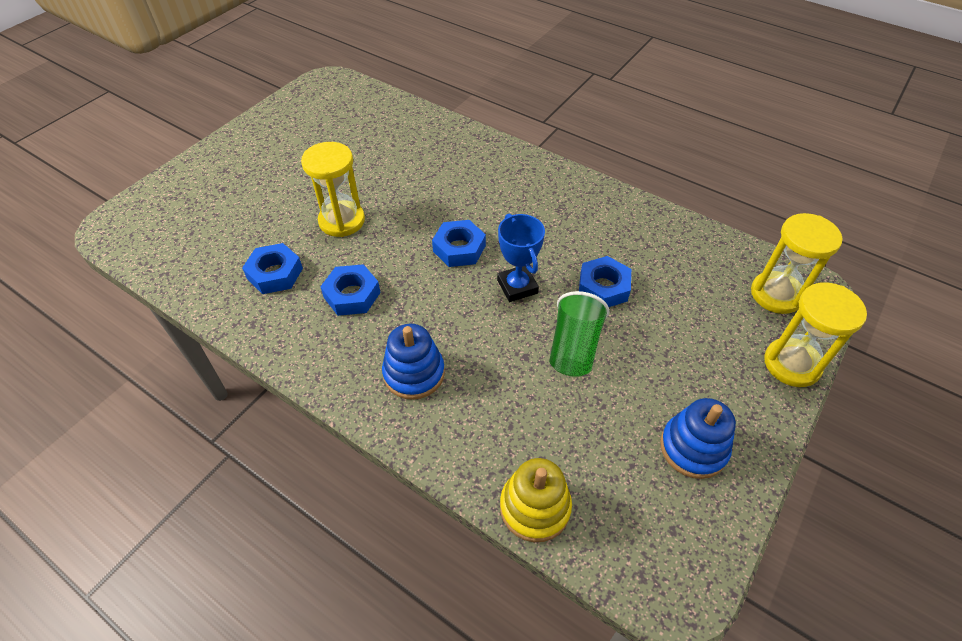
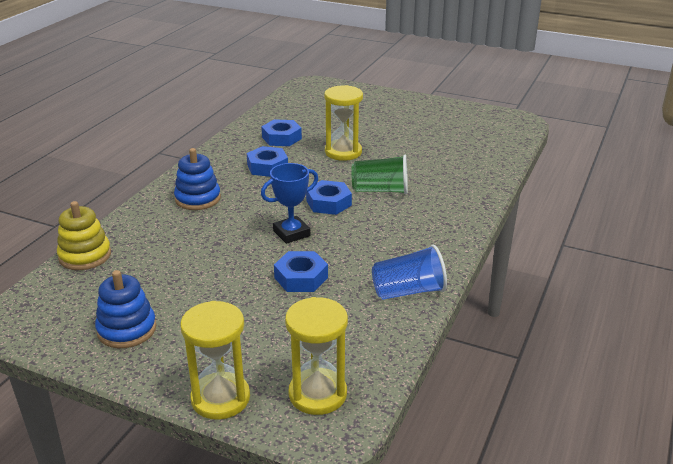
camera: 80 degrees right, 20 degrees down
(574, 348) = (228, 265): green cup -> green cup (380, 190)
(630, 215) = (408, 291): none -> blue cup

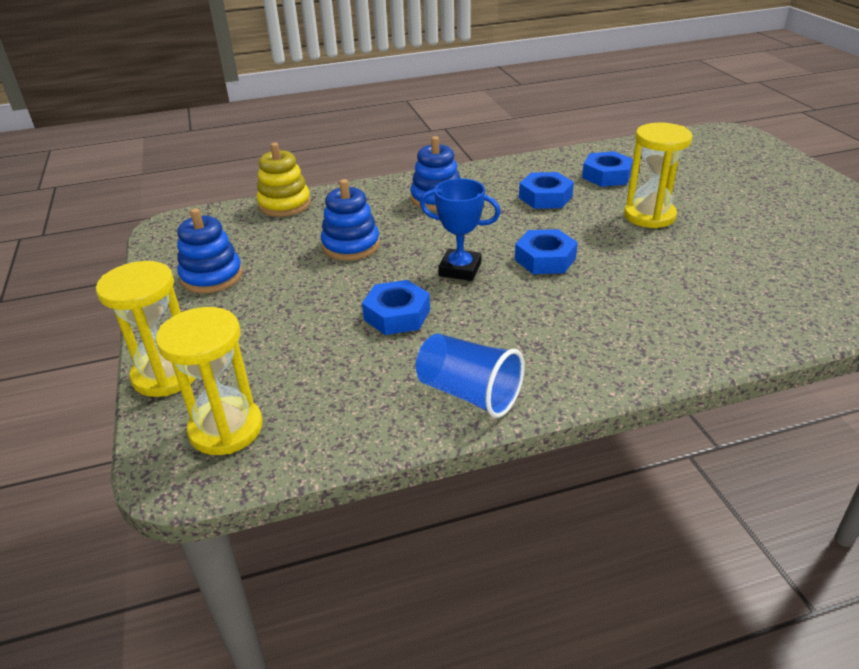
camera: 50 degrees right, 5 degrees up
(194, 256) = (351, 245): none -> blue stacking toy
(380, 190) = (623, 273): green cup -> none

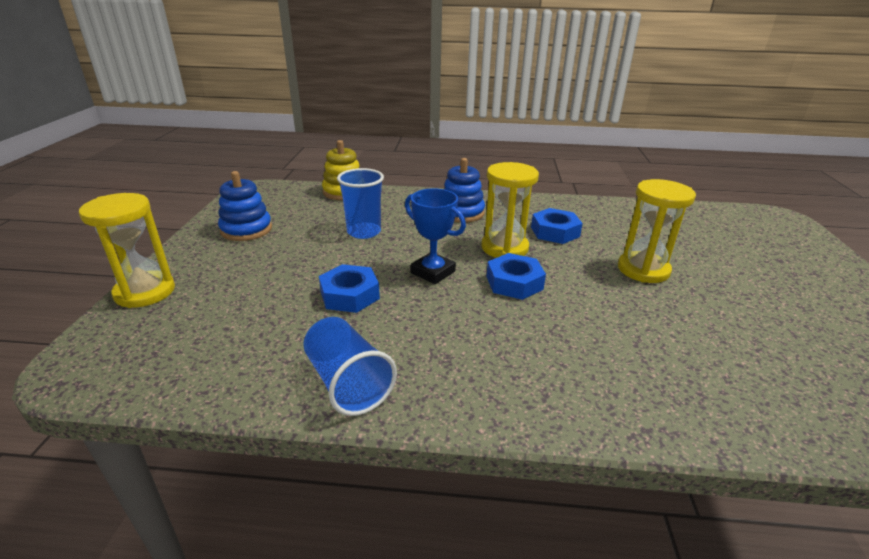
camera: 20 degrees right, 5 degrees down
(226, 429) = (139, 348): yellow hourglass -> yellow hourglass (504, 248)
(351, 245) = (364, 232): blue stacking toy -> blue cup
(606, 175) = (625, 227): blue nut -> none

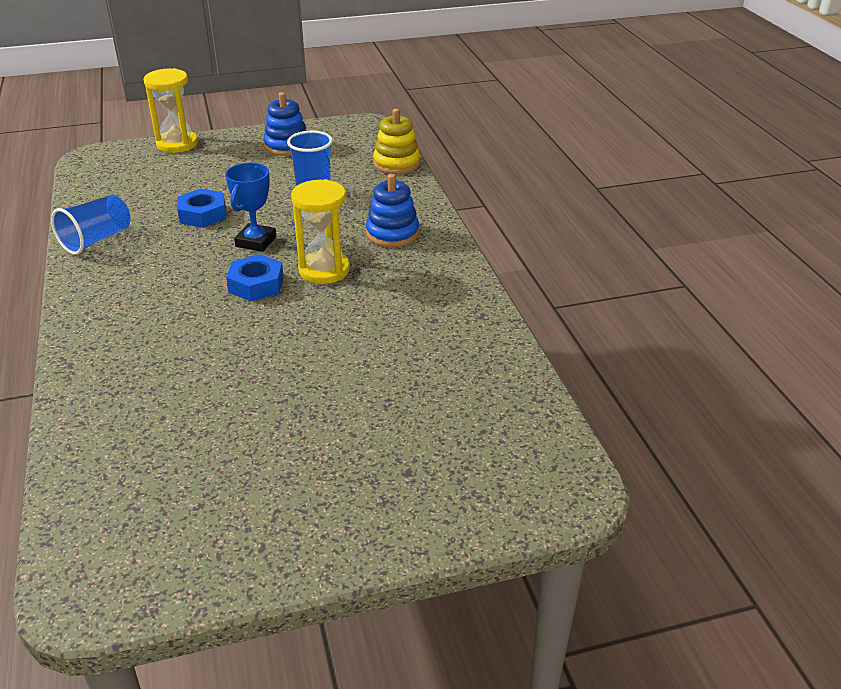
camera: 70 degrees right, 5 degrees up
(555, 232) = (382, 296): blue nut -> none
(643, 270) = (321, 359): yellow hourglass -> none

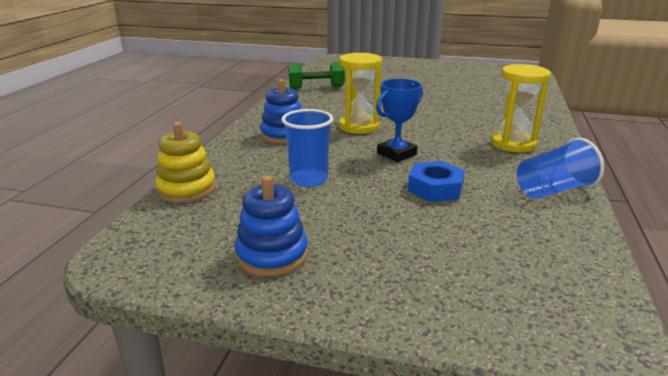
camera: 150 degrees left, 10 degrees down
(177, 144) = (437, 319): yellow hourglass -> yellow hourglass (513, 144)
(256, 284) = (414, 129): blue nut -> none
(464, 341) = (316, 87): none -> green dumbbell

